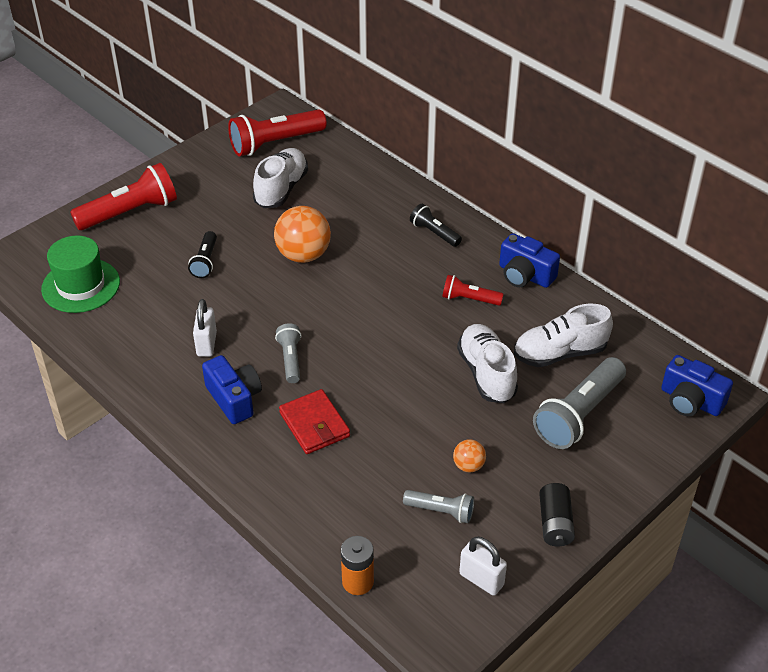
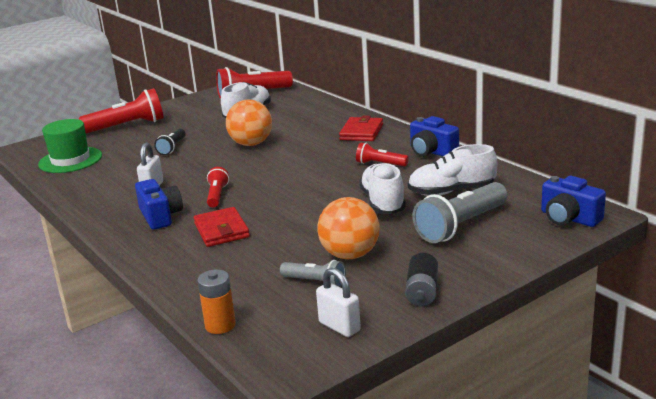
camera: 10 degrees right, 20 degrees down
(290, 359) = (217, 195): grey flashlight -> red flashlight
(434, 233) = (361, 132): black flashlight -> red wallet
(468, 466) = (350, 255): orange ball -> orange ball, size x2.02

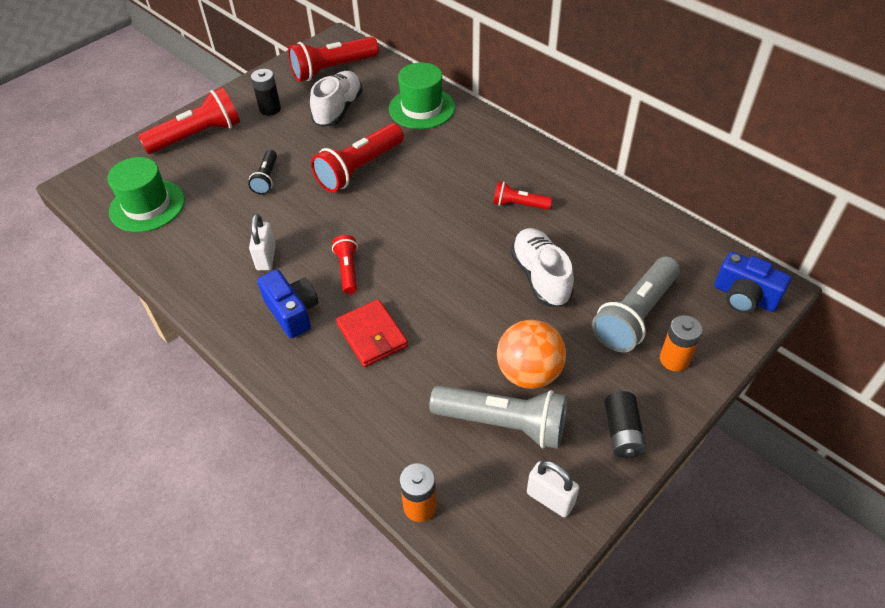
camera: 10 degrees left, 25 degrees up
(192, 113) = (270, 109): none -> black battery
(251, 144) = (359, 169): orange ball -> red flashlight
(315, 282) = (503, 423): grey flashlight -> grey flashlight, size x1.85
(318, 114) = (422, 108): none -> green hat
(361, 132) = (482, 144): red wallet -> none
(431, 152) = (570, 180): blue camera -> none
(451, 192) = (610, 254): white shoe -> none
(488, 251) = (674, 359): none -> orange battery

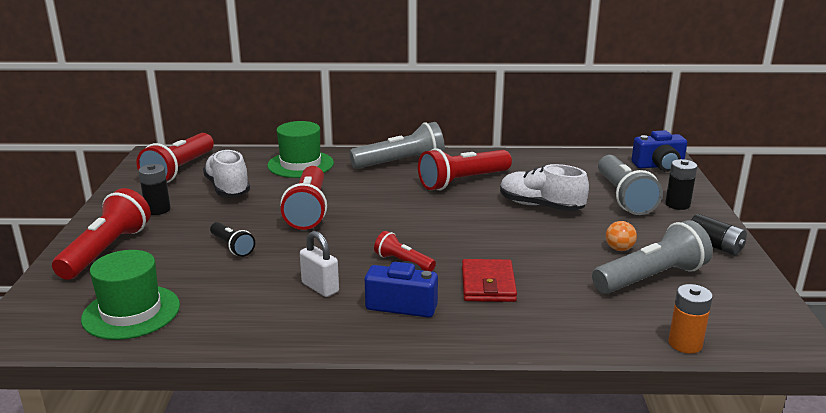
camera: 45 degrees left, 25 degrees down
(372, 335) = (488, 284): red wallet -> red wallet turned 75 degrees clockwise
(501, 150) = (401, 163): none -> grey flashlight
(518, 205) = (463, 182): red flashlight -> red flashlight, size x1.85
(528, 373) = (619, 249): orange ball -> orange ball, size x0.50
(550, 499) = (740, 294): white padlock -> none
(674, 359) = (677, 204): orange battery -> black battery

